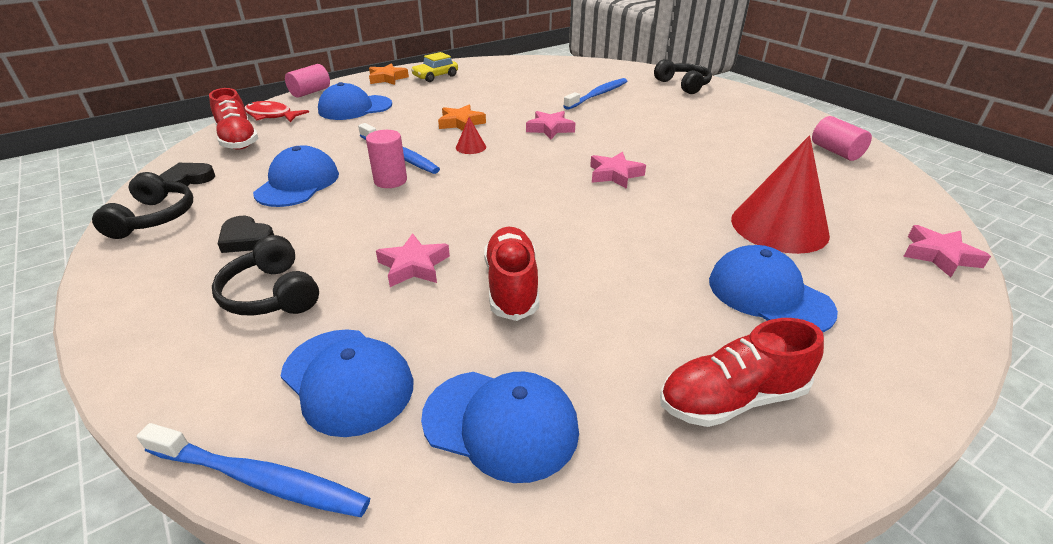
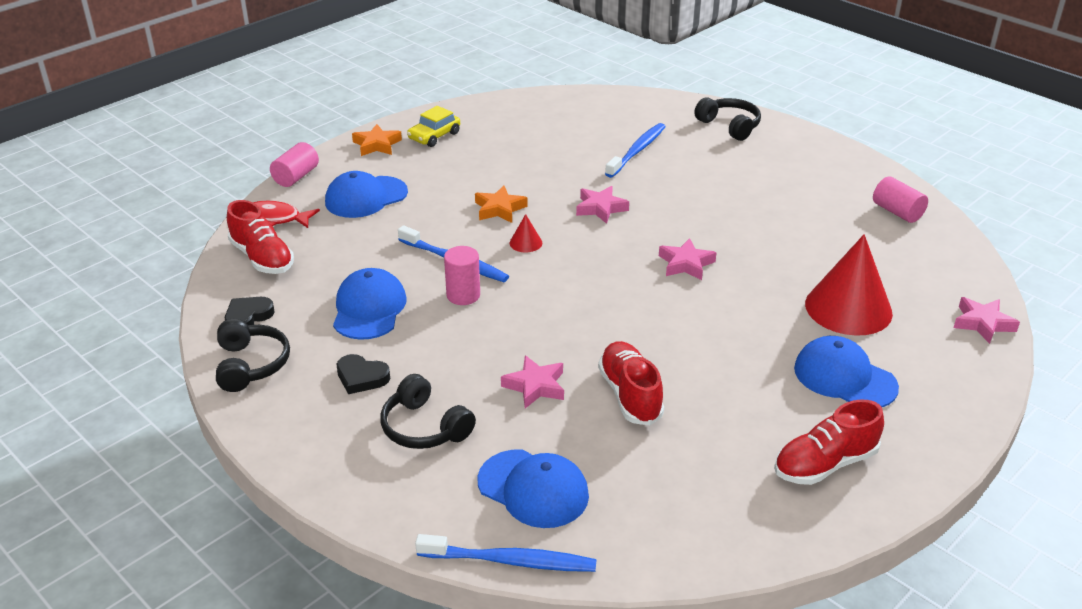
camera: 10 degrees left, 0 degrees up
(501, 424) = (663, 503): blue cap -> none

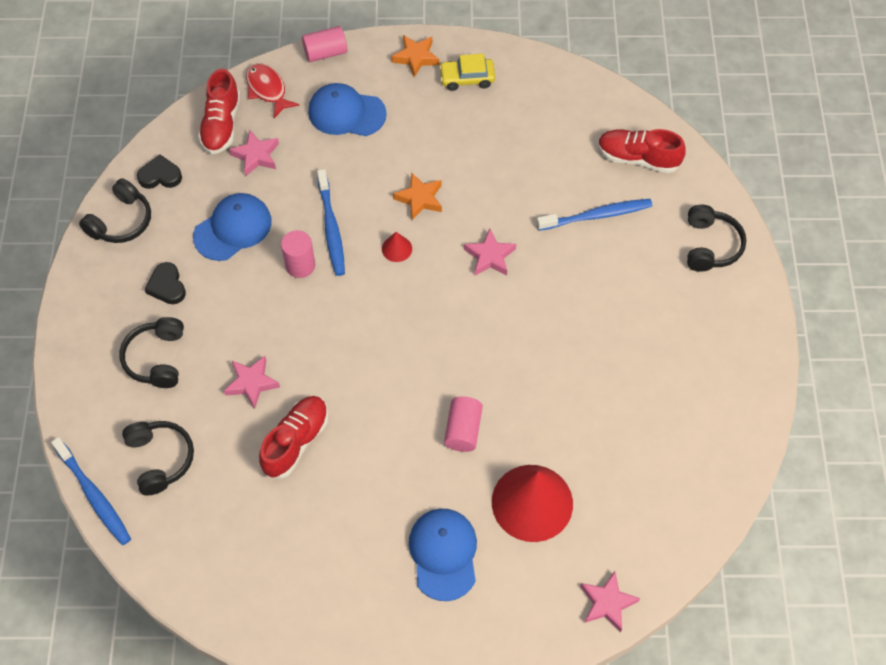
camera: 45 degrees right, 25 degrees up
(533, 489) = (160, 459): blue cap -> black headphones
(686, 264) = (477, 362): pink star -> pink star (256, 156)
(824, 464) = (337, 602): red shoe -> red shoe (638, 158)
(897, 212) = (708, 450): pink cylinder -> pink cylinder (463, 430)

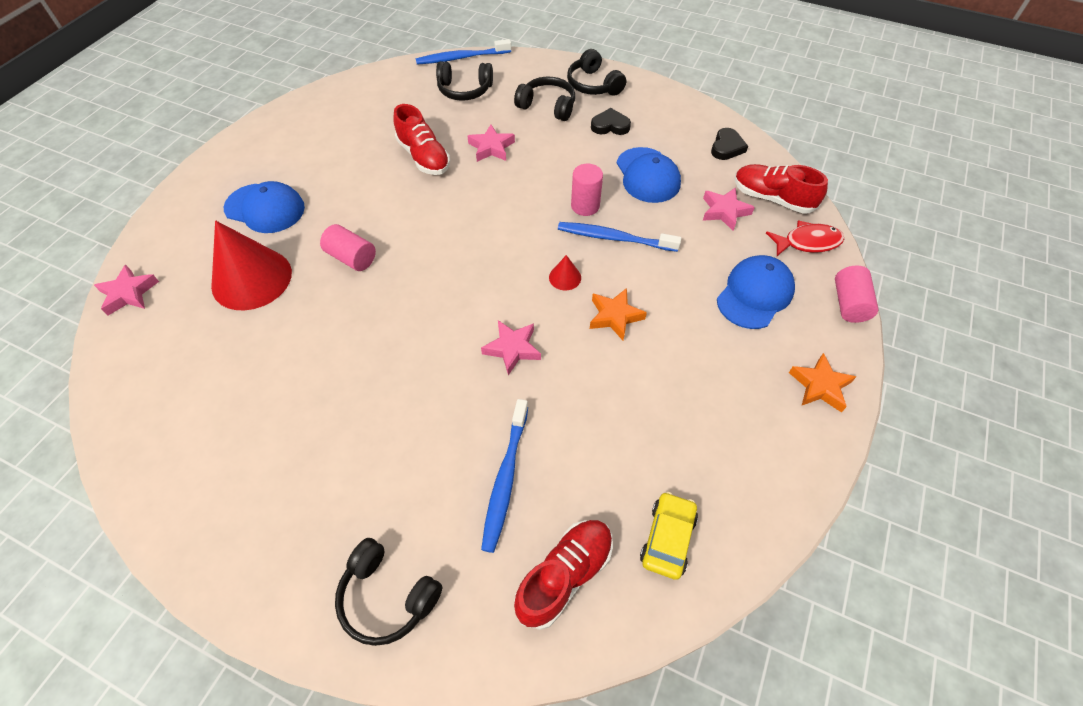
camera: 115 degrees right, 5 degrees down
(121, 221) = (688, 116): black headphones -> black headphones (593, 85)
(467, 78) = (770, 427): yellow car -> yellow car (667, 538)

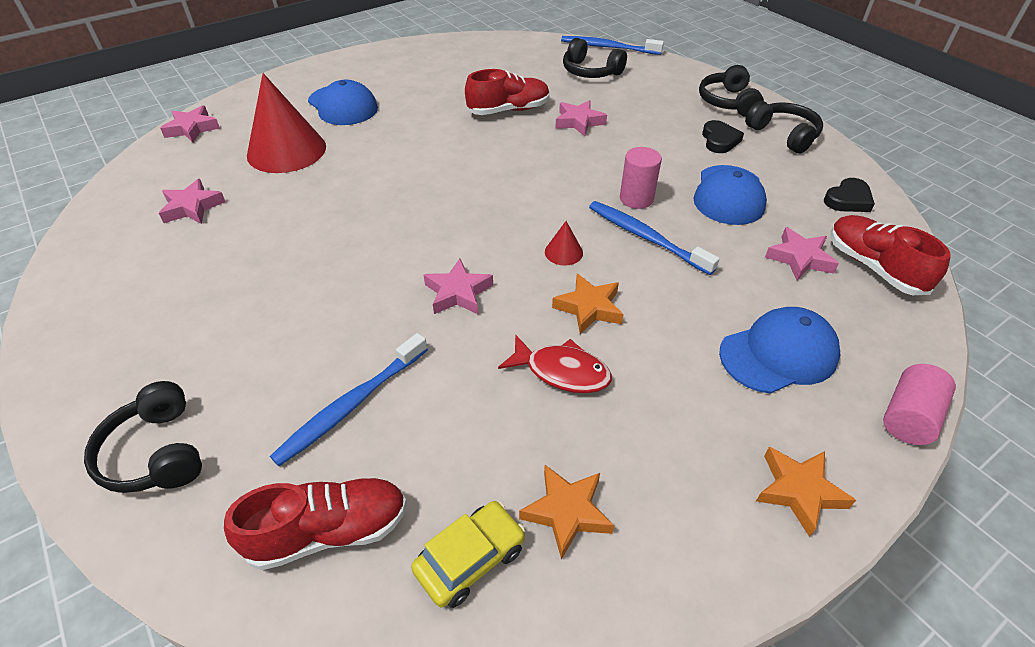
camera: 30 degrees right, 10 degrees down
(211, 375) = (192, 207): none -> pink star
(352, 258) = (379, 164): pink cylinder -> none
(424, 157) = (508, 110): red shoe -> red shoe turned 105 degrees counterclockwise
(547, 106) = (663, 106): black headphones -> black headphones (783, 135)
(610, 126) = (719, 140): black heart -> black heart turned 60 degrees clockwise
(702, 474) = (567, 512): none -> orange star
(807, 242) = (892, 328): red fish -> red fish (562, 371)

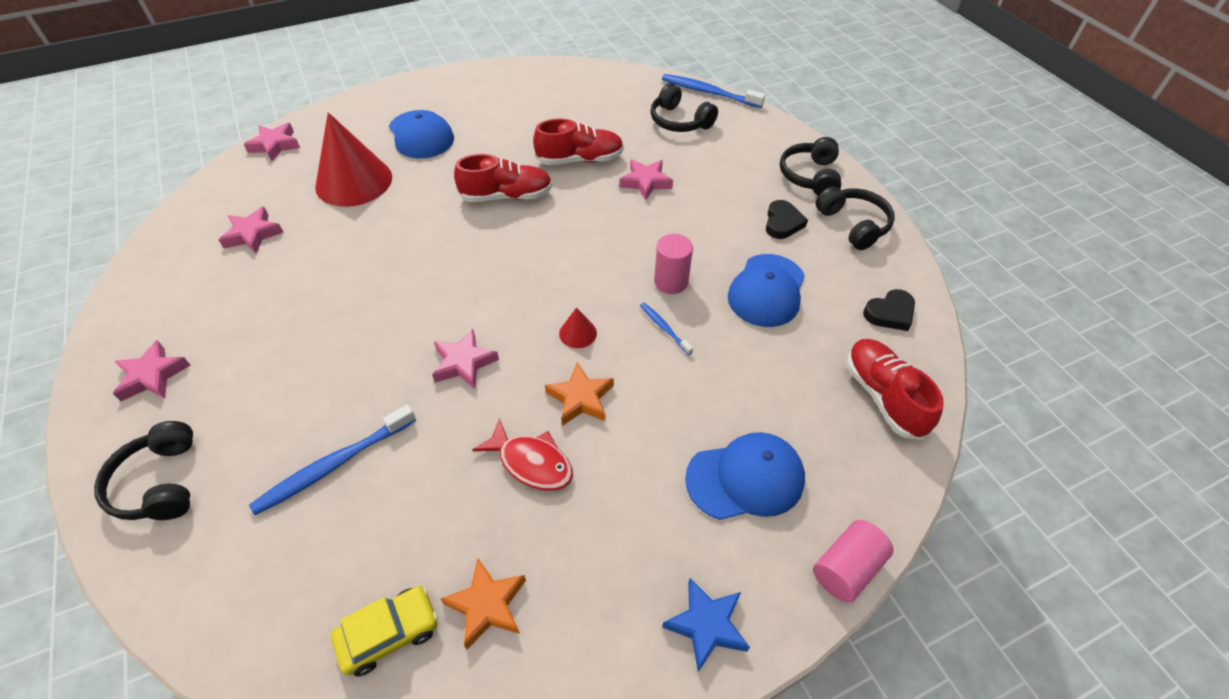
camera: 10 degrees right, 5 degrees up
(329, 531) = (280, 584): red shoe -> red shoe (506, 196)
(646, 237) = (664, 328): blue toothbrush -> blue toothbrush, size x0.53
(798, 491) = (706, 625): orange star -> blue star
(799, 258) = (810, 375): pink star -> pink star (153, 376)

